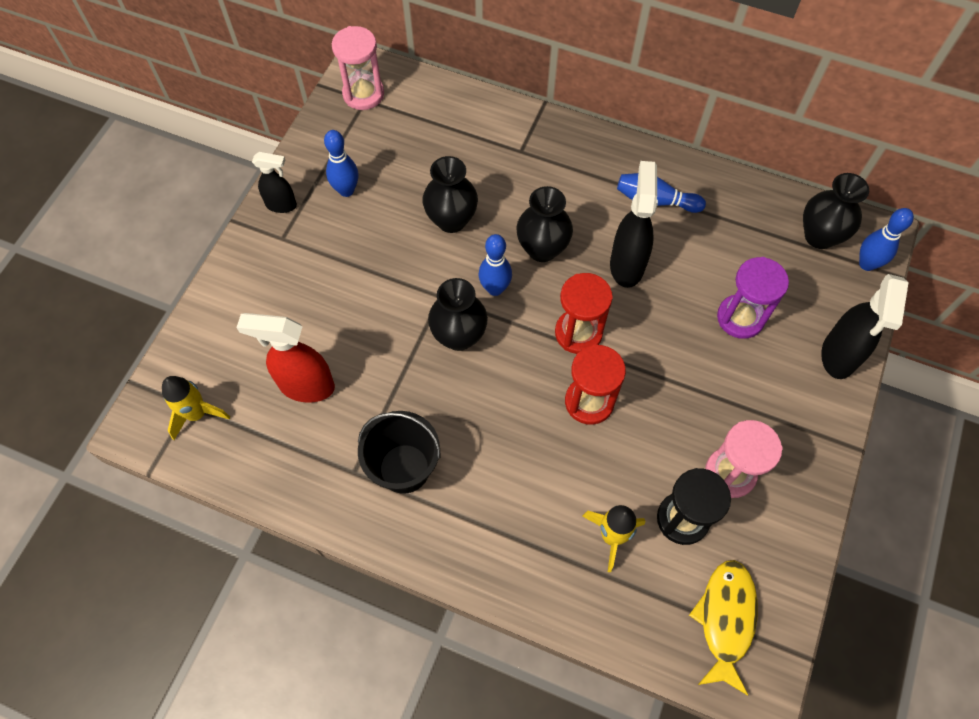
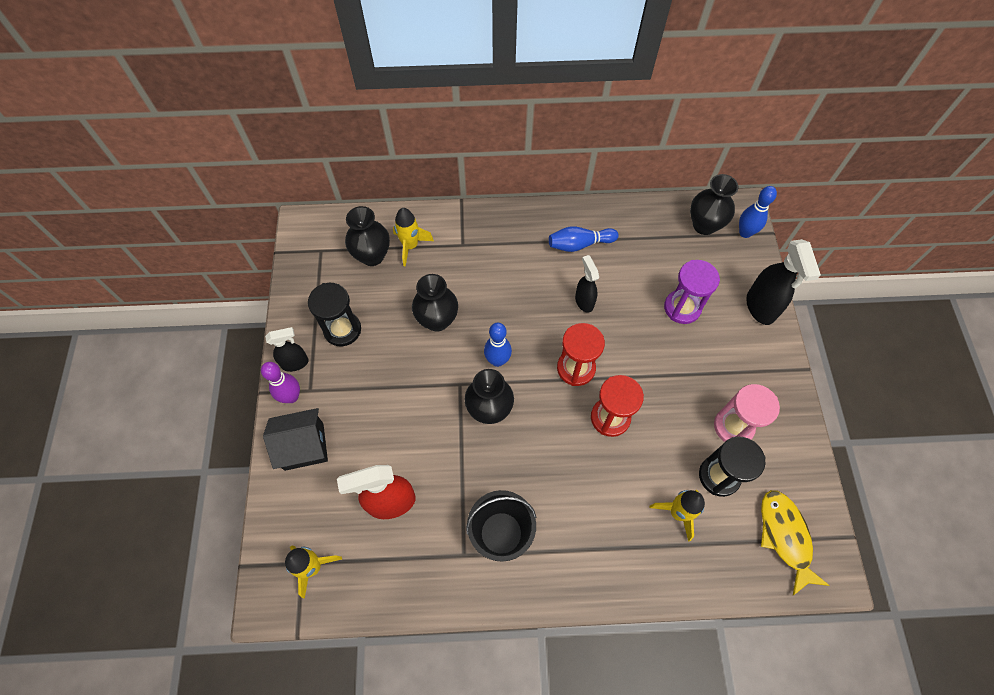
camera: 25 degrees left, 0 degrees up
(248, 292) = (304, 446): none -> black house
(261, 237) = (291, 397): none -> purple bowling pin
(346, 190) = (342, 330): blue bowling pin -> black hourglass
(363, 94) = (317, 246): pink hourglass -> none
(463, 131) = (410, 246): none -> yellow rocket
(542, 249) = (517, 314): black vase -> black vase (372, 256)
(626, 265) = (584, 301): black spray bottle -> black spray bottle, size x0.62

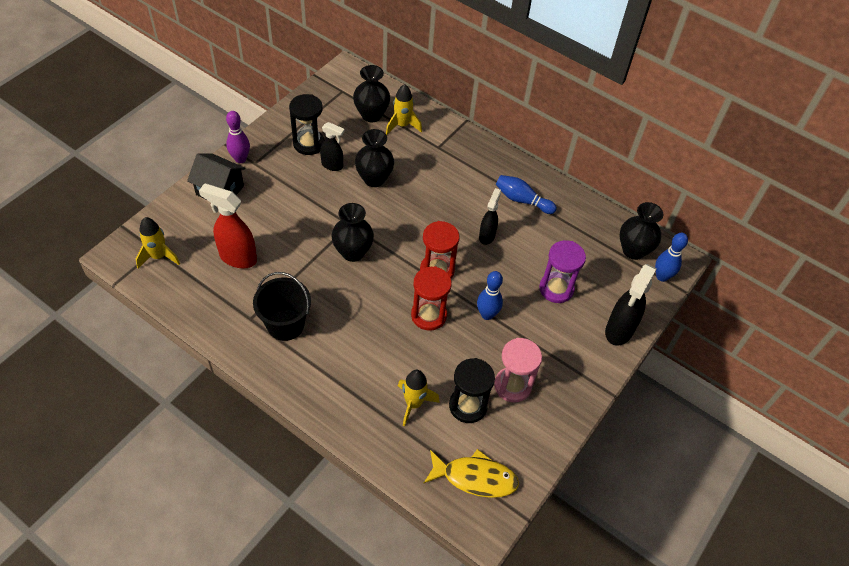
camera: 35 degrees right, 10 degrees down
(295, 363) = (261, 143): black spray bottle -> black spray bottle (332, 165)
(497, 360) = (388, 228): blue bowling pin -> blue bowling pin (487, 314)
(785, 536) = (475, 477): yellow fish -> yellow fish turned 75 degrees clockwise

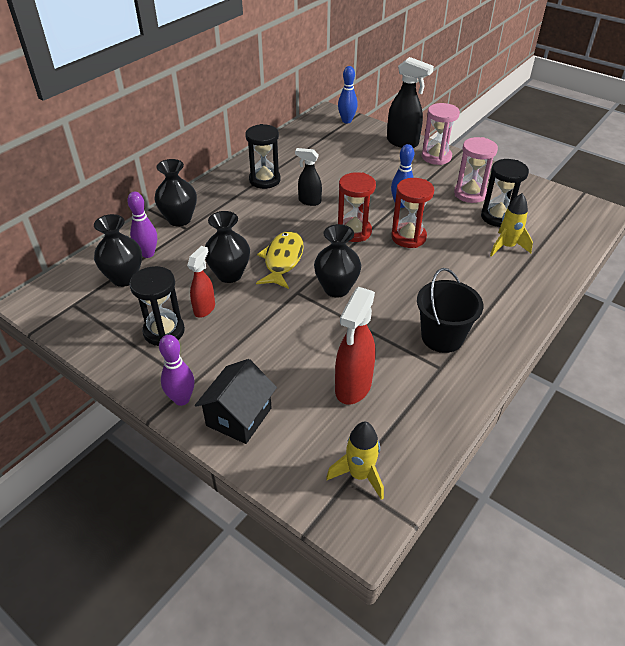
camera: 85 degrees left, 10 degrees down
(332, 165) = (205, 308): black spray bottle -> red spray bottle
(402, 125) = (148, 254): yellow rocket -> purple bowling pin
(475, 477) = (562, 215): yellow fish -> yellow fish (282, 260)
(522, 200) = (264, 180): blue bowling pin -> black hourglass
(556, 289) = (366, 168): purple hourglass -> none
(590, 362) = (436, 157): none -> pink hourglass
(633, 250) = (321, 130): black vase -> black vase (179, 219)

